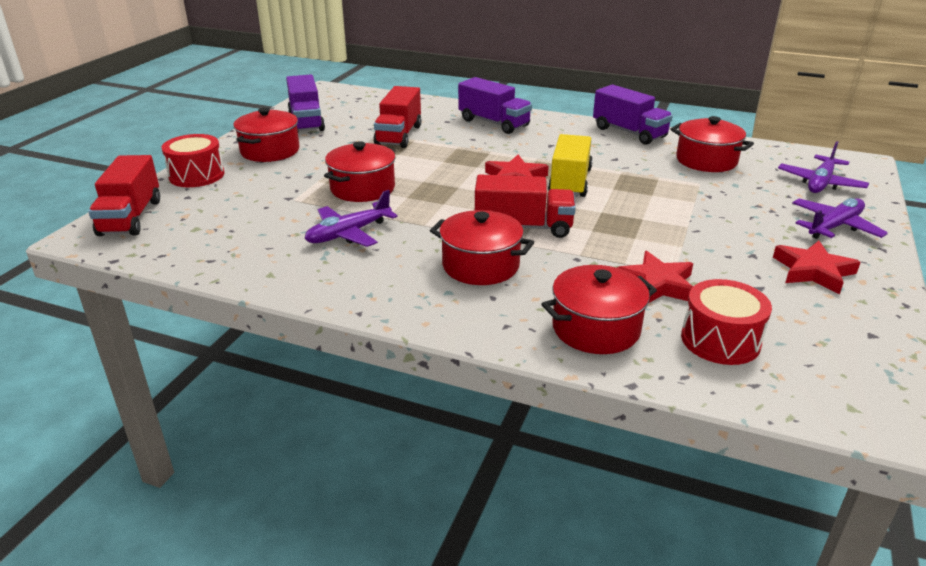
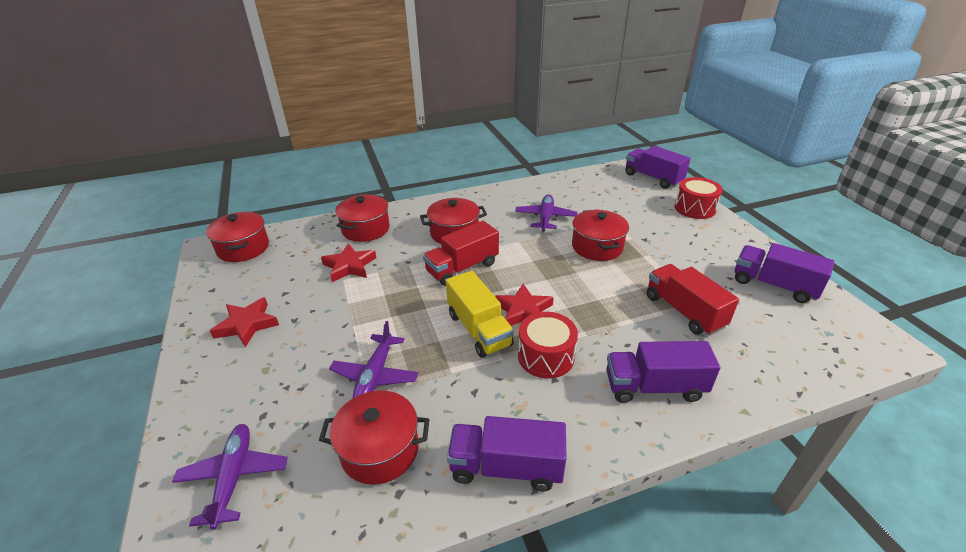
camera: 140 degrees right, 5 degrees up
(131, 217) = (653, 178): red truck -> purple truck
(270, 151) = (713, 244): red pot -> red pot (243, 248)
(720, 340) = (300, 250): red drum -> red drum (546, 356)
(834, 226) = (224, 392): purple plane -> purple plane (375, 376)

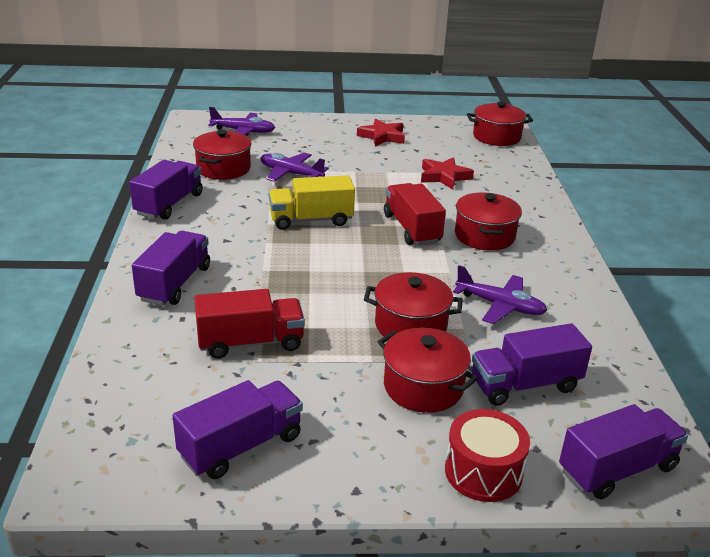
camera: 105 degrees right, 5 degrees down
(365, 229) = (512, 190): red pot -> red pot (423, 387)
(523, 310) = (321, 246): red star -> none
(546, 356) = (253, 243): red drum -> none
(617, 203) = (525, 385): none -> purple truck

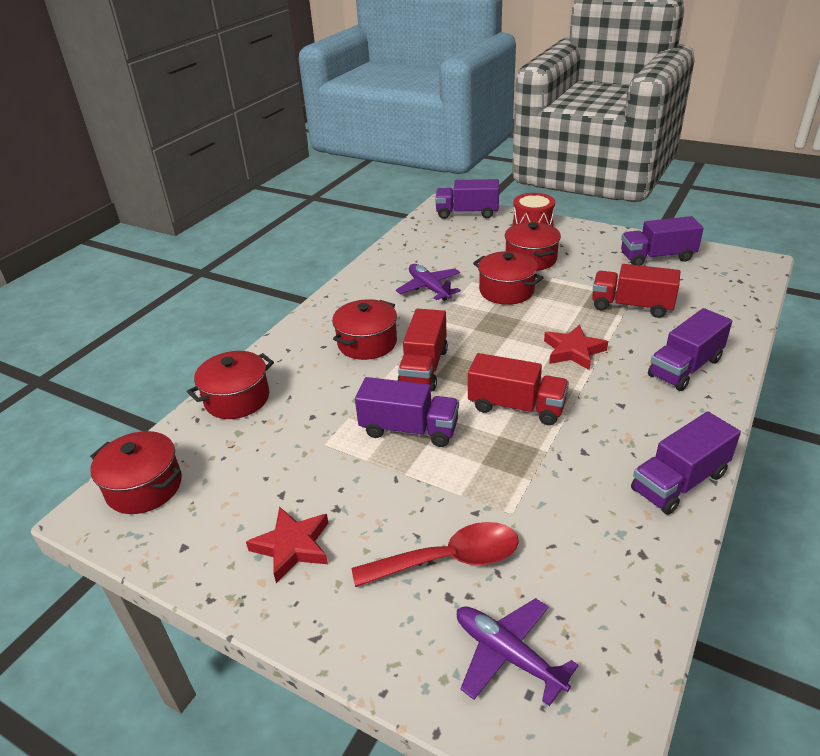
camera: 145 degrees left, 5 degrees up
(223, 169) = (584, 540): red pot -> red pot (237, 399)
(290, 173) = (492, 496): purple plane -> none
(295, 148) = (448, 560): none -> red spoon
(311, 220) = (516, 407): yellow truck -> red truck
(444, 176) = (310, 429): red star -> red star (573, 351)
(525, 385) = (469, 248): purple truck -> purple truck (409, 429)

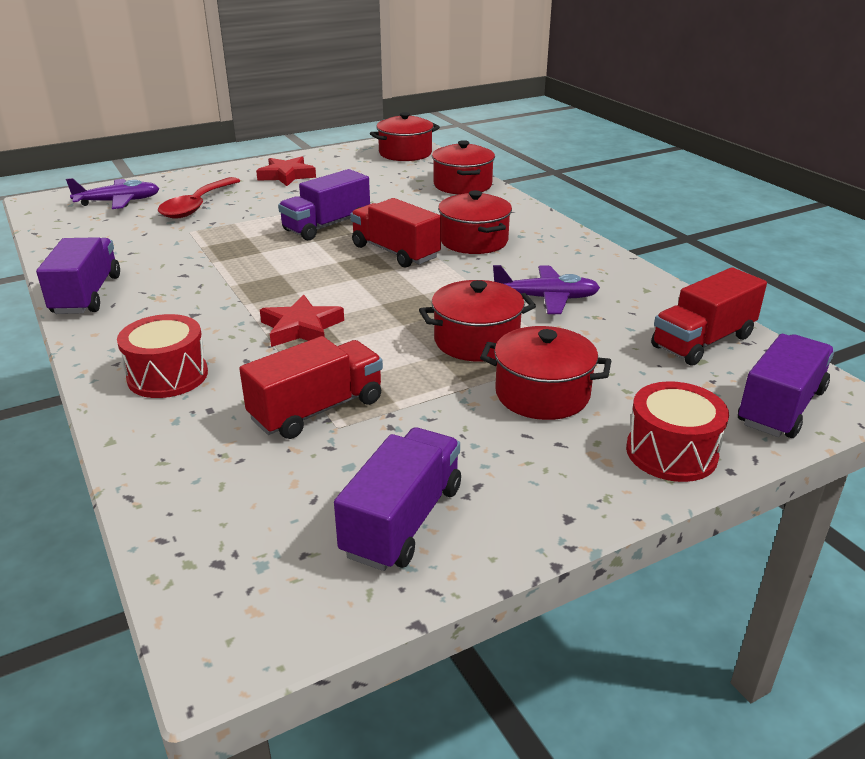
camera: 120 degrees right, 5 degrees down
(516, 407) = (278, 270): red truck -> red truck (702, 341)
(685, 368) = (168, 376): purple truck -> red drum

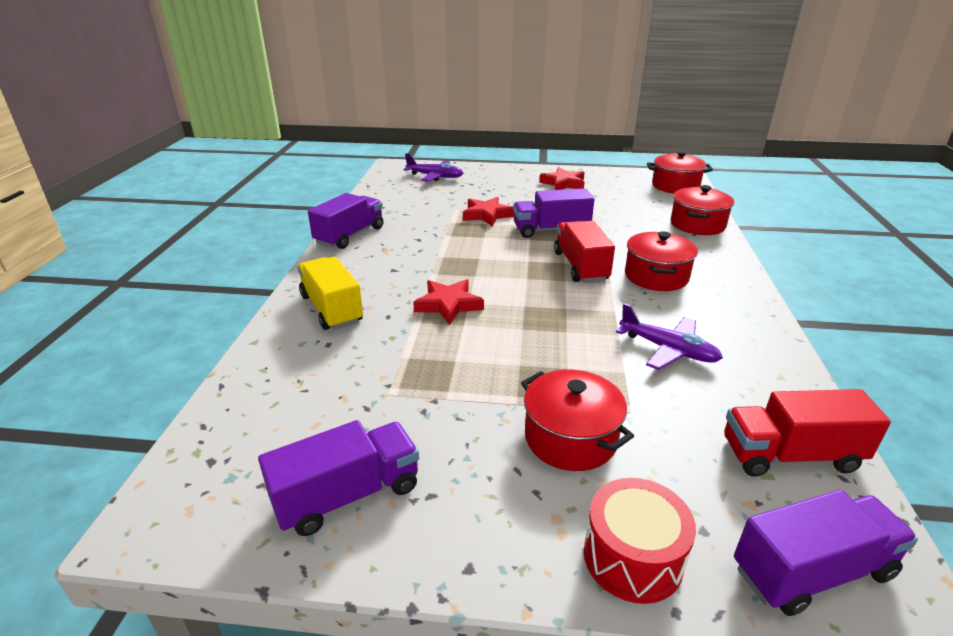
camera: 35 degrees right, 0 degrees up
(168, 376) = (331, 309): red drum -> yellow truck
(197, 206) = (479, 191): red spoon -> none
(237, 228) = (487, 215): none -> red star
(317, 410) = (390, 374): red truck -> none
(476, 341) = (565, 365): red pot -> none

